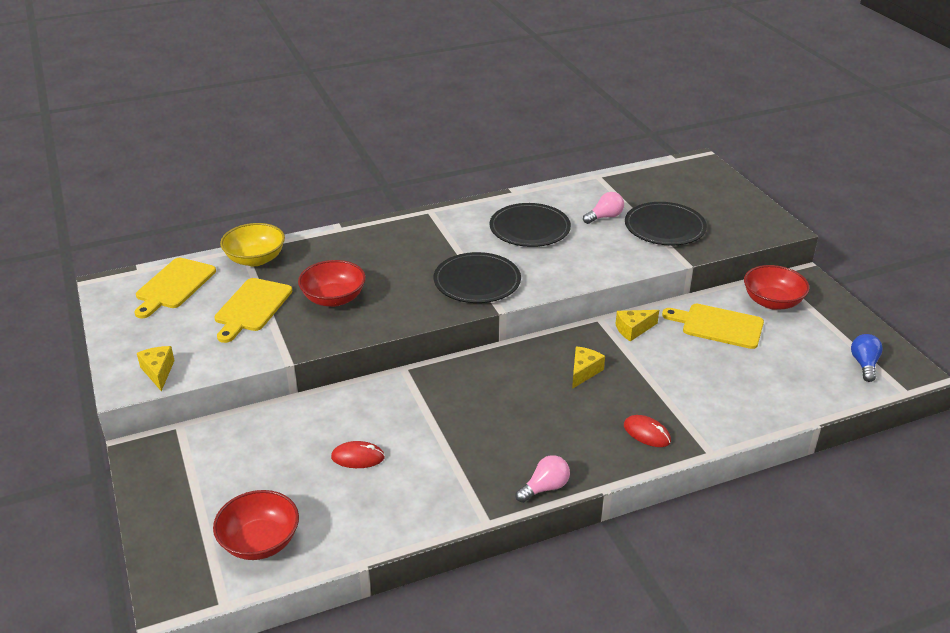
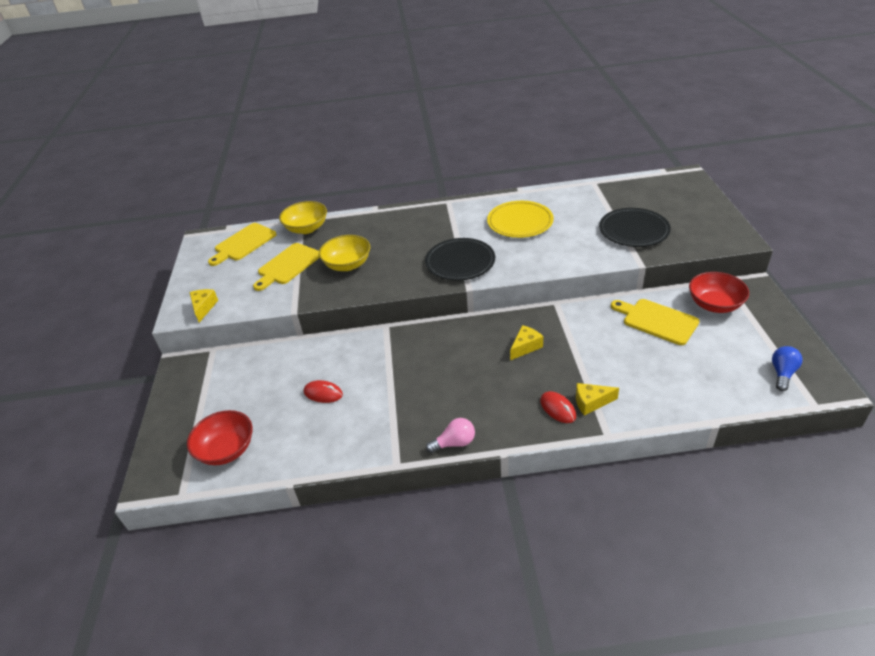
camera: 20 degrees right, 5 degrees up
(334, 298) = (347, 265): red bowl -> yellow bowl
(529, 228) = (520, 222): black plate -> yellow plate
(604, 217) = (585, 217): pink light bulb -> none
(633, 329) = (581, 315): yellow cheese -> yellow cheese (591, 402)

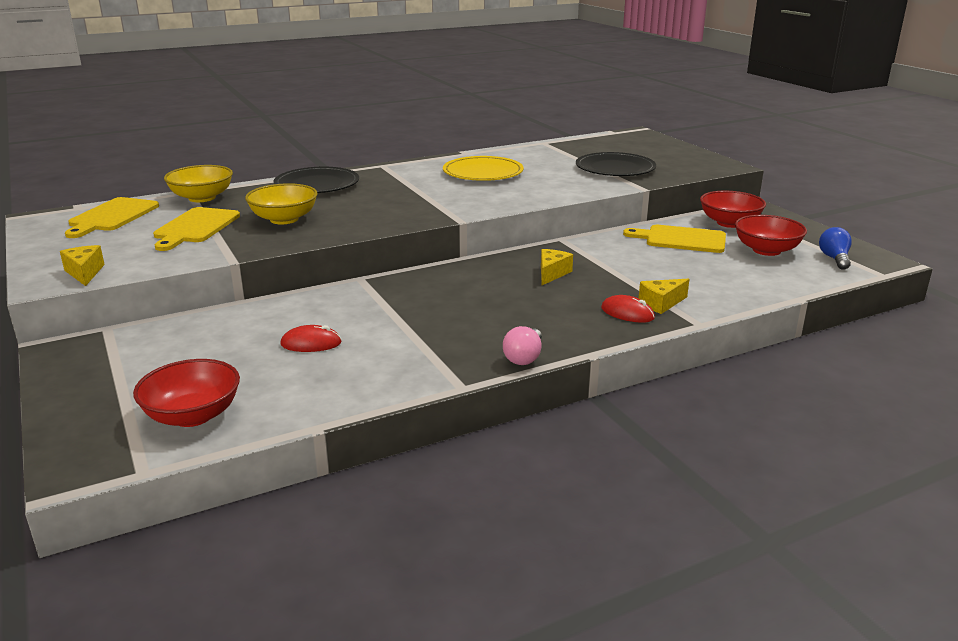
camera: 25 degrees left, 15 degrees down
(454, 443) = (524, 357): pink light bulb -> pink light bulb turned 150 degrees clockwise
(460, 262) = (434, 204): black plate -> black plate (317, 184)
(725, 349) = (766, 250): none -> red bowl

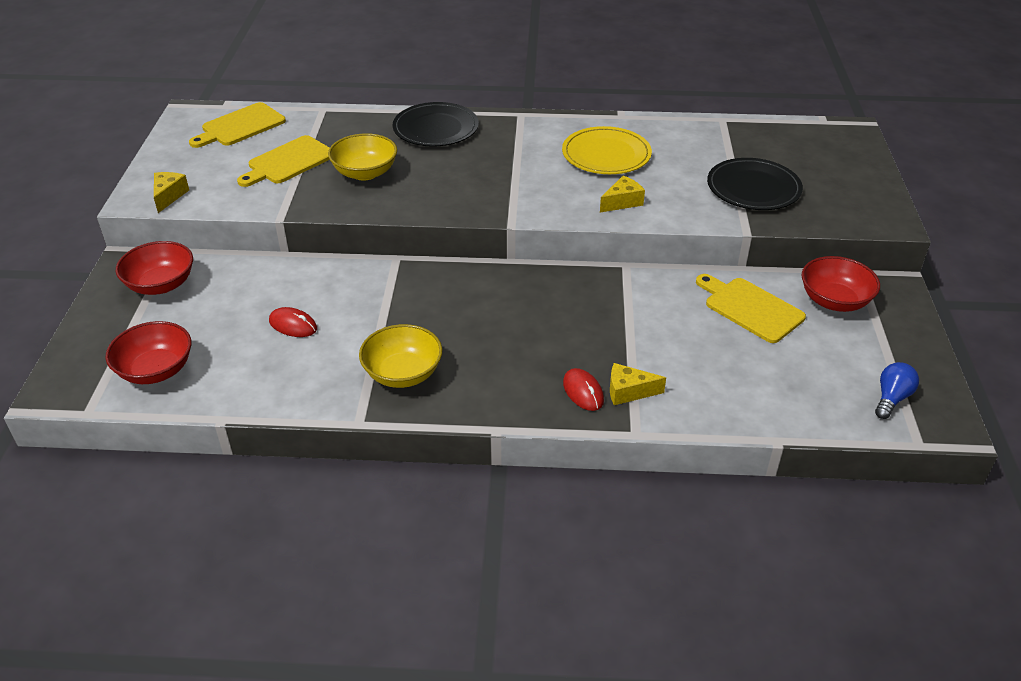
camera: 30 degrees right, 15 degrees up
(202, 198) = (326, 120): yellow bowl -> yellow bowl (403, 373)
(524, 357) = (438, 410): pink light bulb -> none
(551, 273) = (567, 312): yellow cheese -> yellow cheese (622, 202)
(766, 250) = (827, 357): red bowl -> red bowl (161, 284)

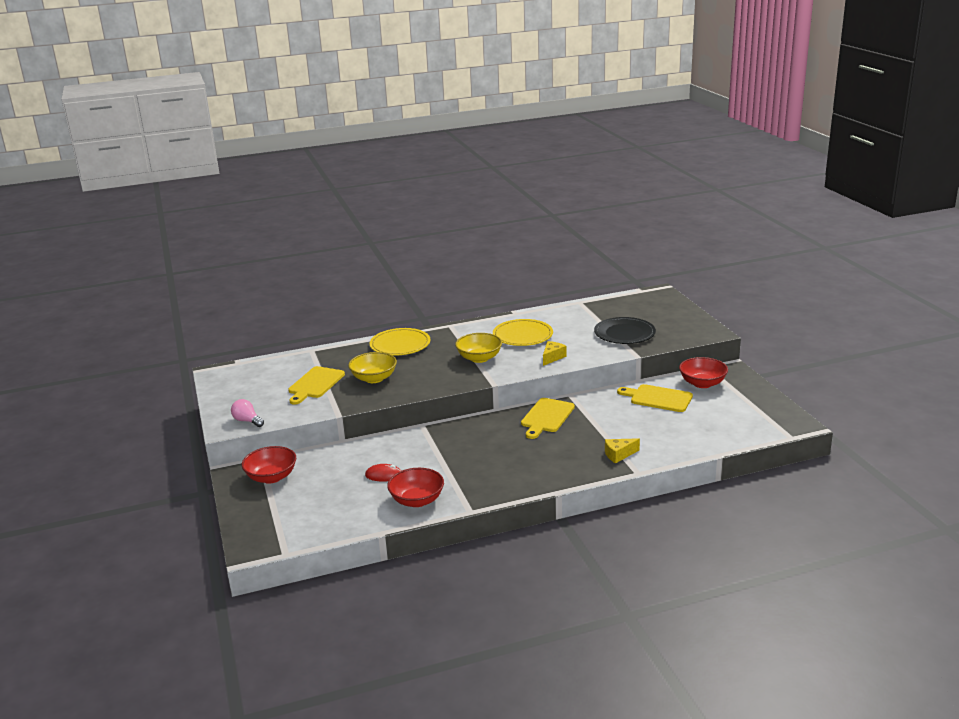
camera: 20 degrees left, 15 degrees down
(156, 370) = (312, 521): red bowl -> red bowl (417, 500)
(169, 196) = (247, 421): yellow cheese -> pink light bulb
(240, 126) = (260, 372): yellow cutting board -> yellow cutting board (546, 417)
(403, 373) = (476, 481): yellow bowl -> yellow bowl (479, 358)
(435, 128) = (400, 344): black plate -> yellow plate
(583, 391) = (592, 461): red mouse -> none
(891, 398) = (763, 421): blue light bulb -> none

